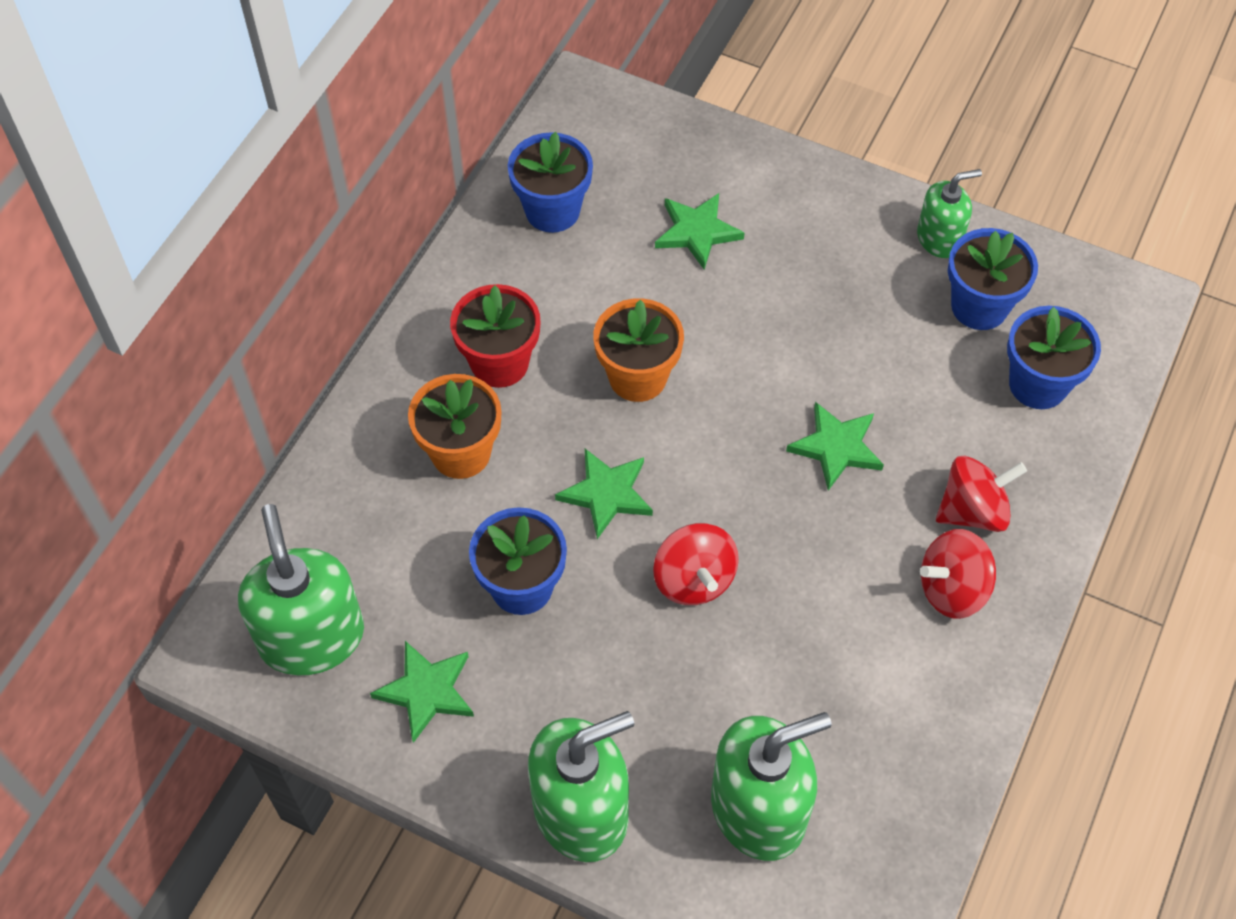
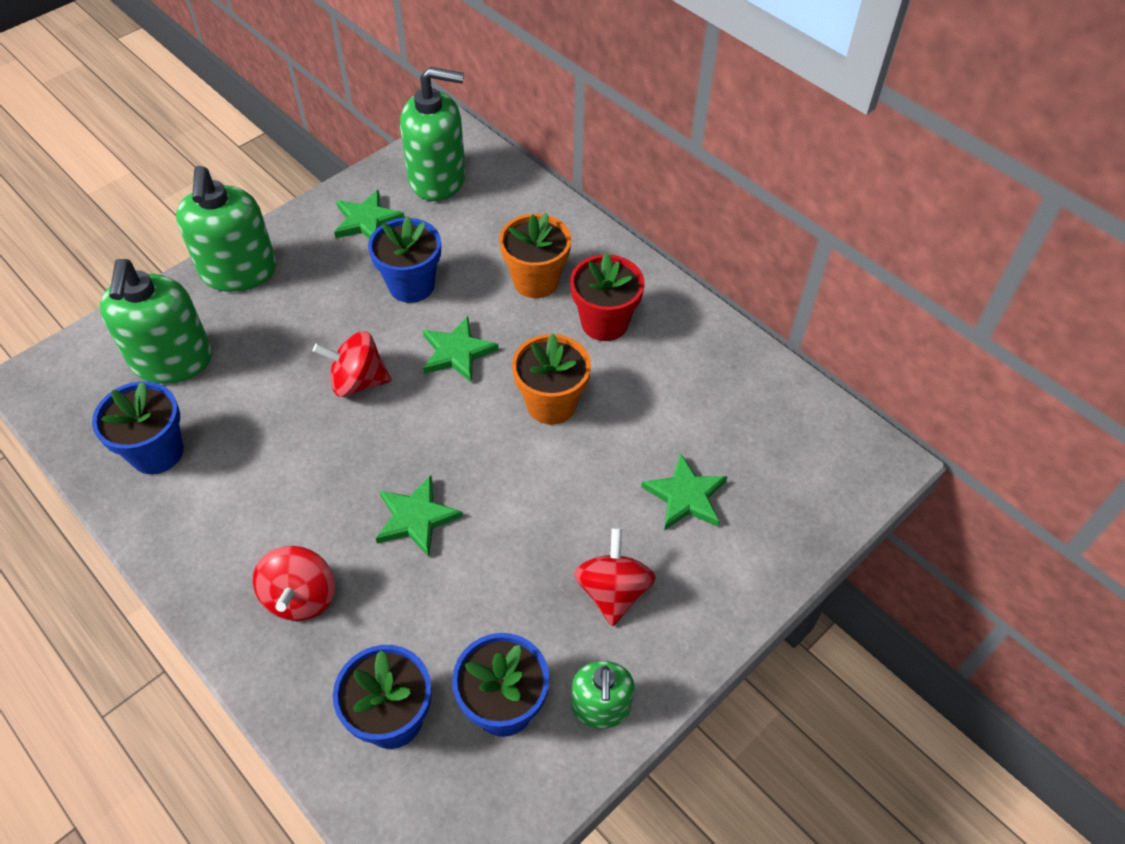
camera: 110 degrees right, 5 degrees down
(552, 210) = (746, 398): blue flower pot -> blue flower pot (157, 452)
(952, 589) = (244, 548): red spinning top -> red spinning top (613, 591)

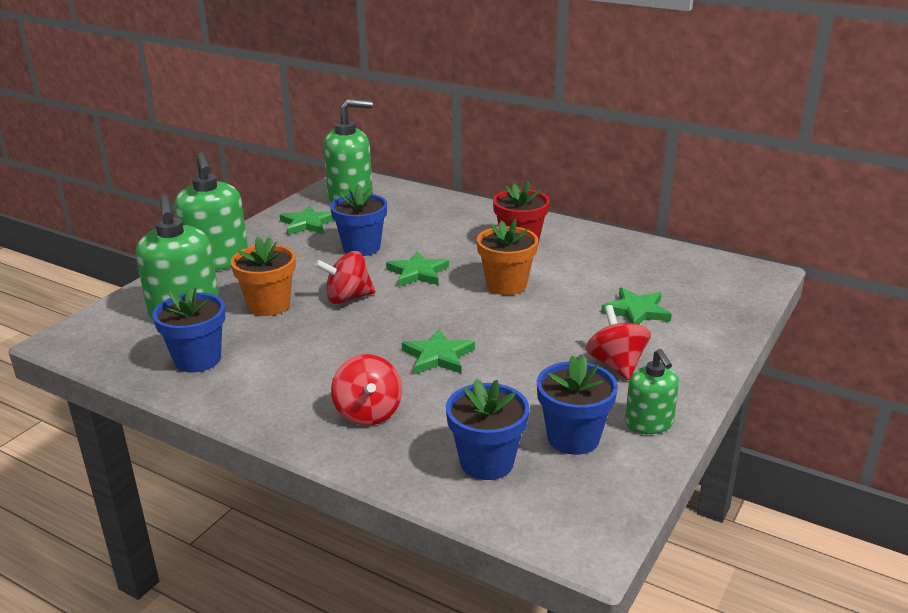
camera: 15 degrees left, 25 degrees down
(536, 281) = (456, 232): orange flower pot -> orange flower pot (269, 305)

